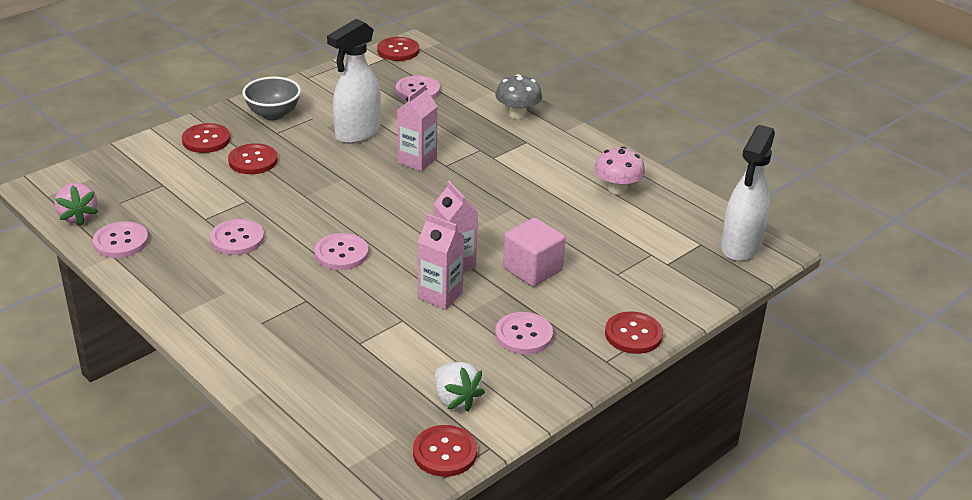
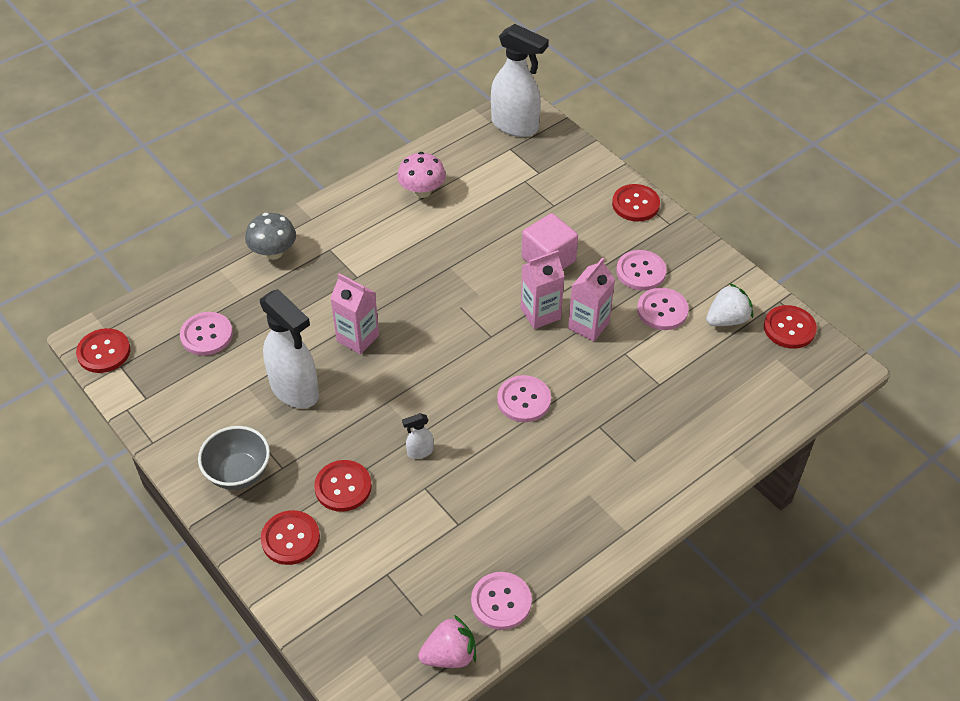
camera: 85 degrees left, 15 degrees up
(237, 239) = (497, 490): pink button -> pink button (662, 310)
(285, 197) = (419, 452): none -> white spray bottle

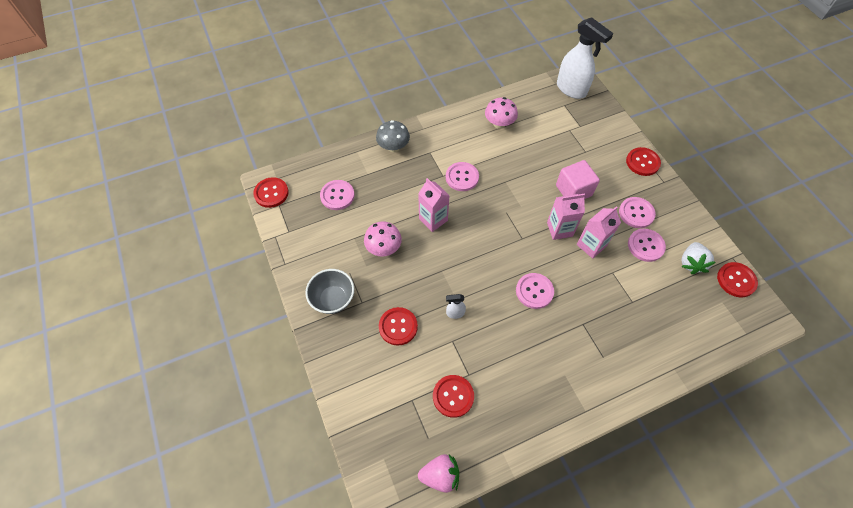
camera: 15 degrees right, 10 degrees up
(290, 538) = (354, 356): red button -> red button (453, 396)
(295, 390) = (383, 248): white spray bottle -> pink mushroom
(501, 602) = (485, 443): pink button -> pink button (462, 177)
(727, 319) = (691, 263): white strawberry -> white strawberry turned 120 degrees clockwise

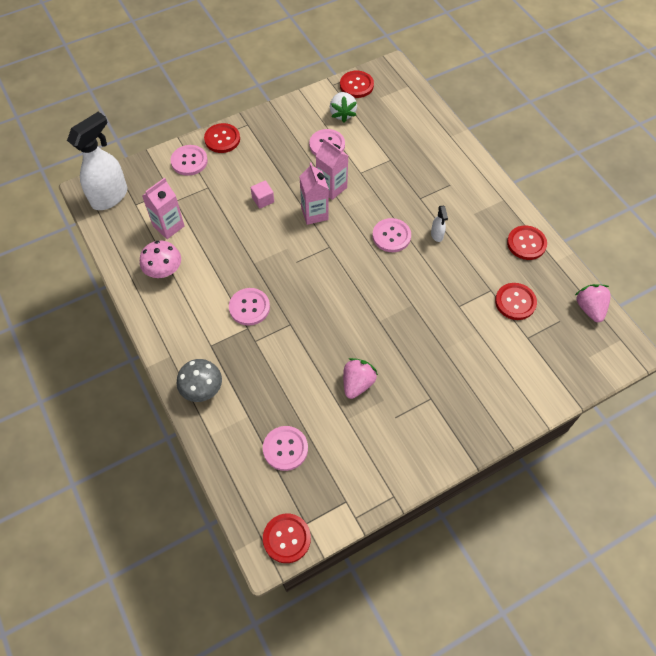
camera: 95 degrees left, 0 degrees up
(333, 299) = (432, 430): grey bowl -> none
(383, 248) = (357, 383): pink mushroom -> pink strawberry
(398, 326) = (453, 358): red button -> red button (526, 243)
(433, 219) = (313, 334): pink carton -> pink carton (168, 226)
(455, 313) = (428, 305): white spray bottle -> white spray bottle (437, 235)
(573, 190) = (263, 200): pink cube -> pink cube, size x0.56
(636, 213) = (289, 149): pink button -> pink button (189, 161)
(691, 263) = (342, 114): white strawberry -> white strawberry turned 75 degrees clockwise

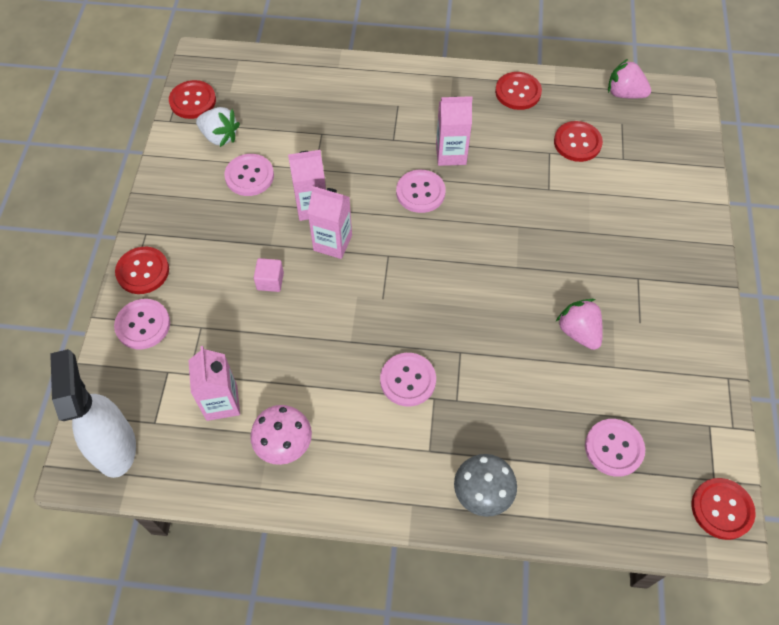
camera: 55 degrees left, 0 degrees up
(437, 235) = (451, 154): white spray bottle -> pink carton

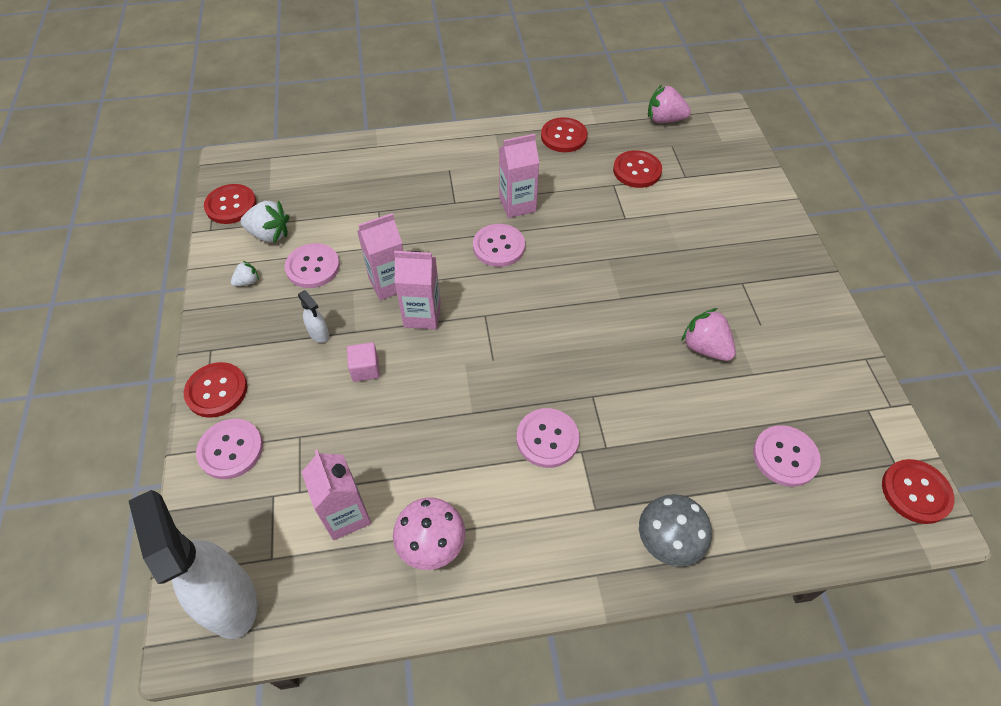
camera: 15 degrees left, 5 degrees down
(190, 178) = (247, 281): none -> white strawberry
(239, 240) = (319, 334): none -> white spray bottle

